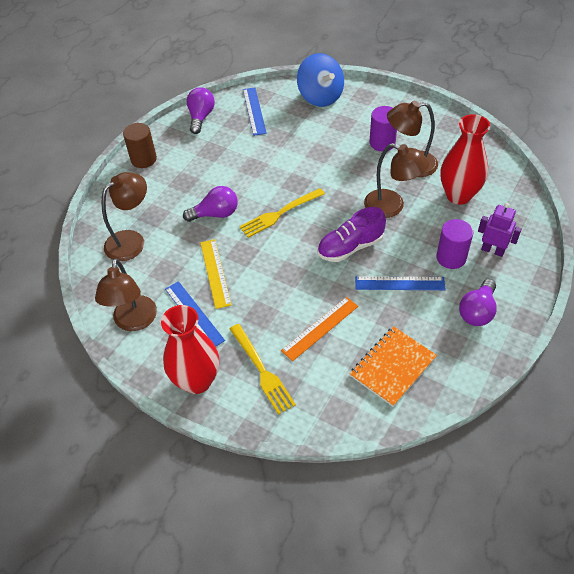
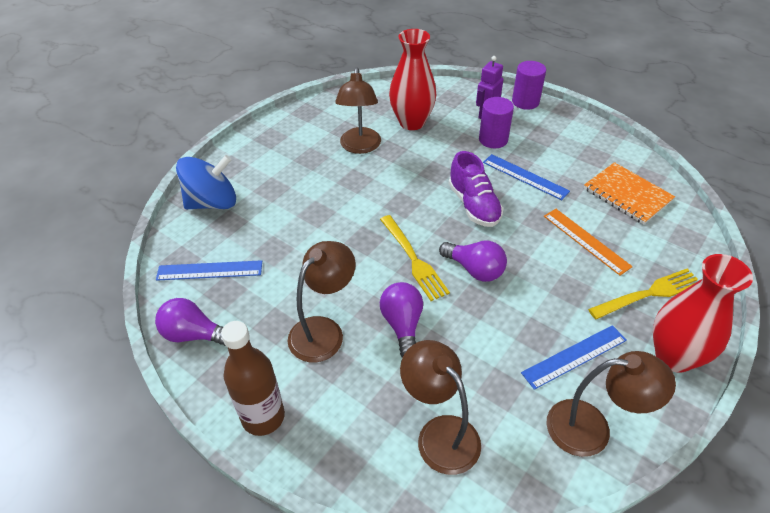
camera: 85 degrees left, 5 degrees down
(143, 159) = (263, 417): brown cylinder -> brown bottle
(215, 273) = (506, 331): yellow ruler -> none
(382, 143) = (318, 162): purple cylinder -> purple cylinder (525, 102)
(392, 207) = (419, 168): brown lamp -> brown lamp (324, 331)
(399, 283) = (525, 176): blue ruler -> blue ruler turned 60 degrees counterclockwise
(477, 311) = (558, 134): purple light bulb -> purple light bulb (475, 269)

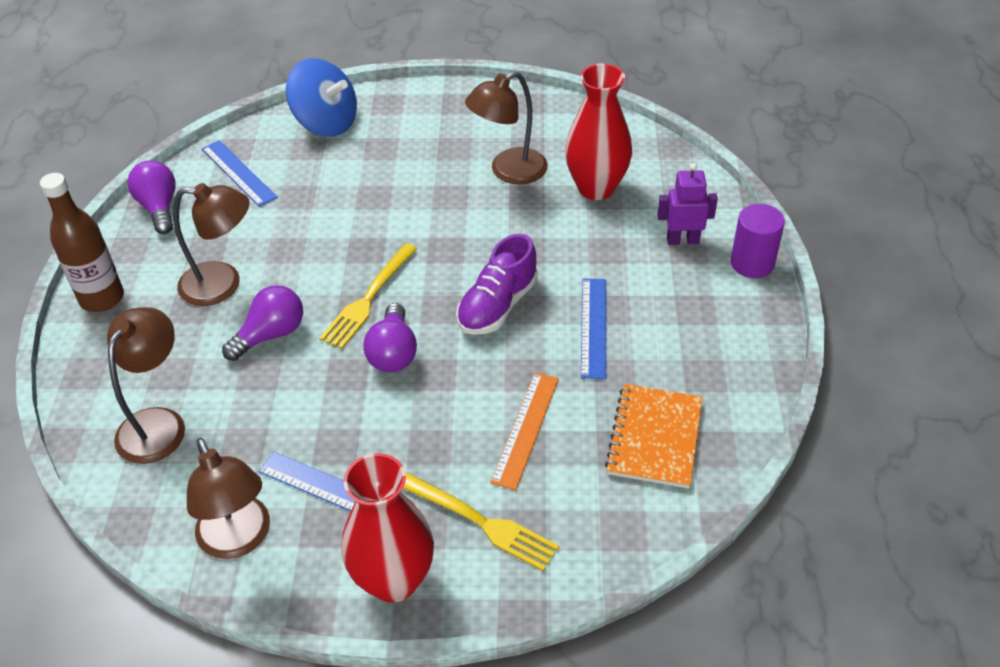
camera: 55 degrees right, 0 degrees up
(493, 139) = (637, 268): purple cylinder -> none

